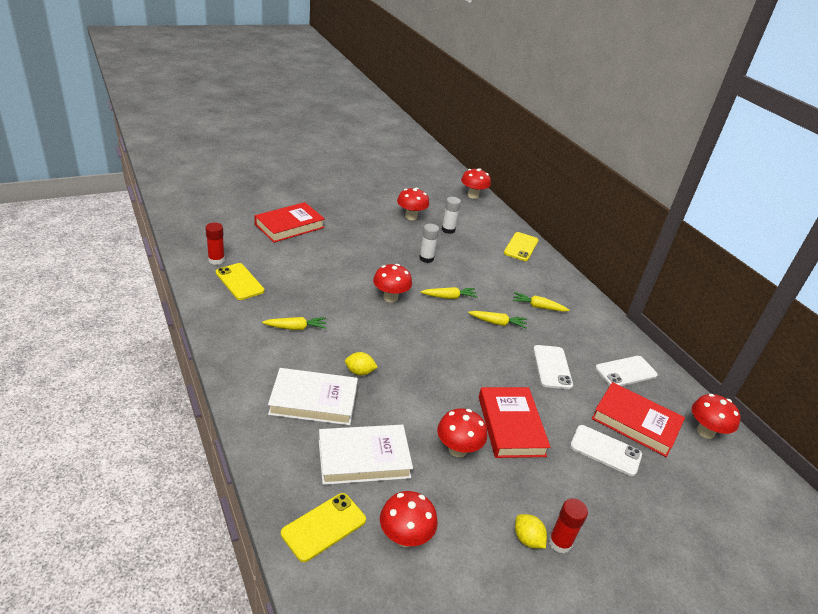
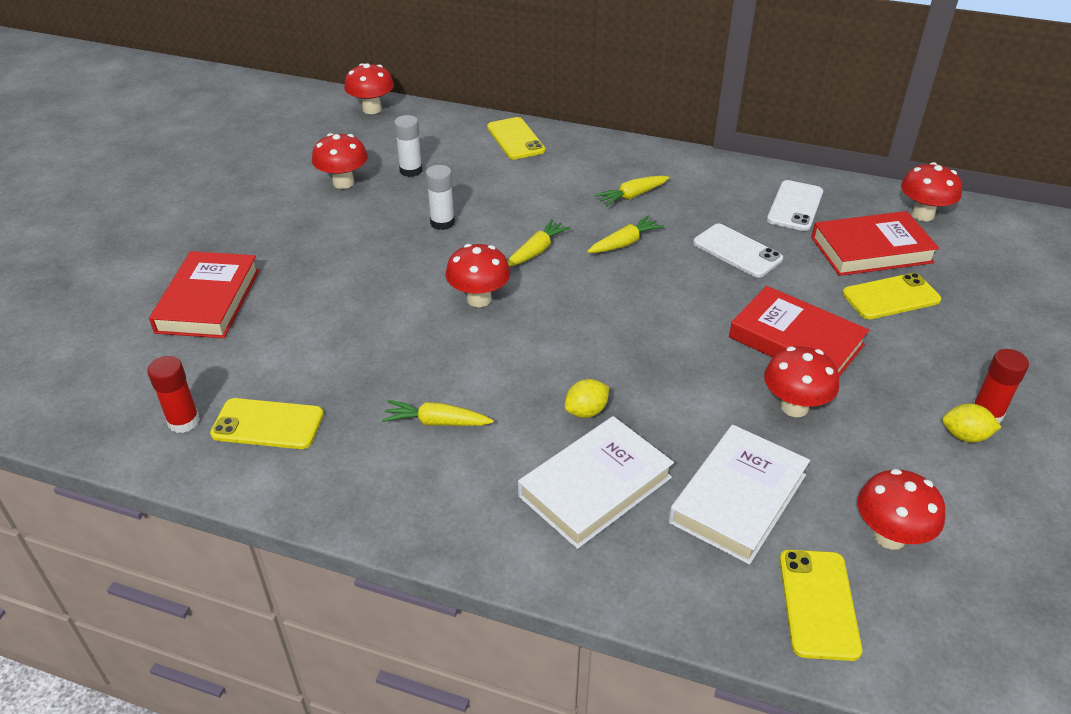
camera: 40 degrees left, 5 degrees up
(296, 328) = (436, 422): yellow carrot -> yellow carrot turned 120 degrees counterclockwise
(605, 450) = (891, 297): white phone -> yellow phone

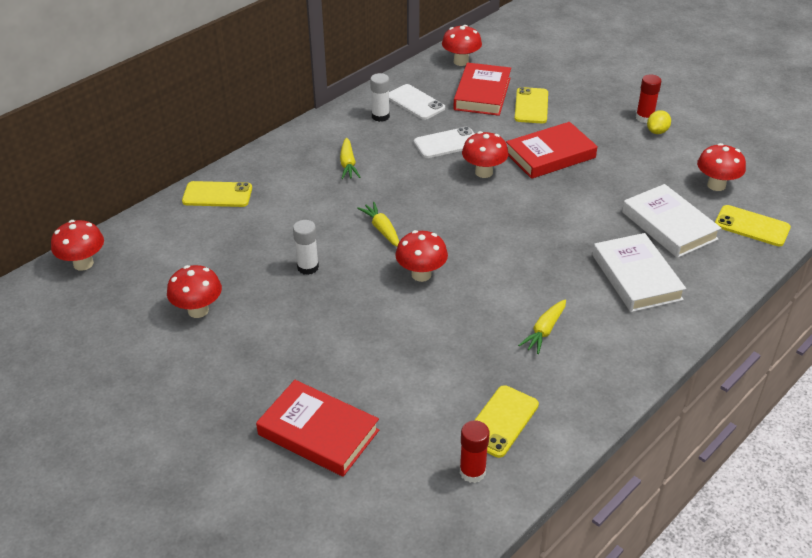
camera: 65 degrees left, 0 degrees up
(411, 170) = (214, 265): white glue stick -> white glue stick (380, 116)
(586, 411) = (568, 260): yellow lemon -> none
(624, 243) = (403, 186): yellow carrot -> none
(794, 407) = (606, 178): red mushroom -> red mushroom (484, 172)

